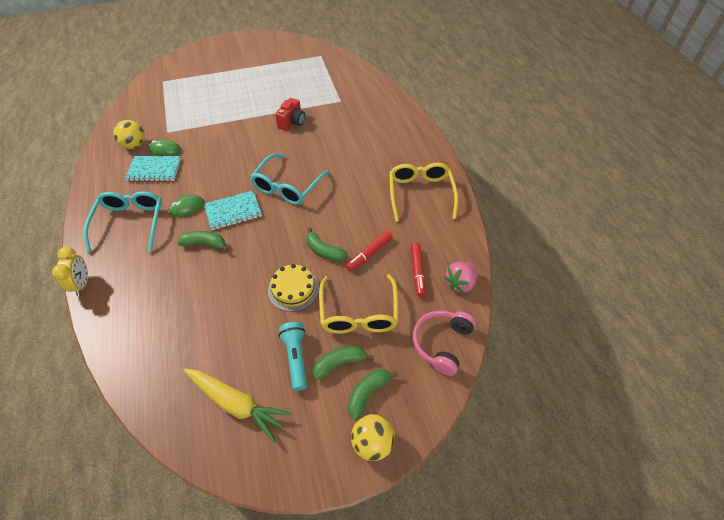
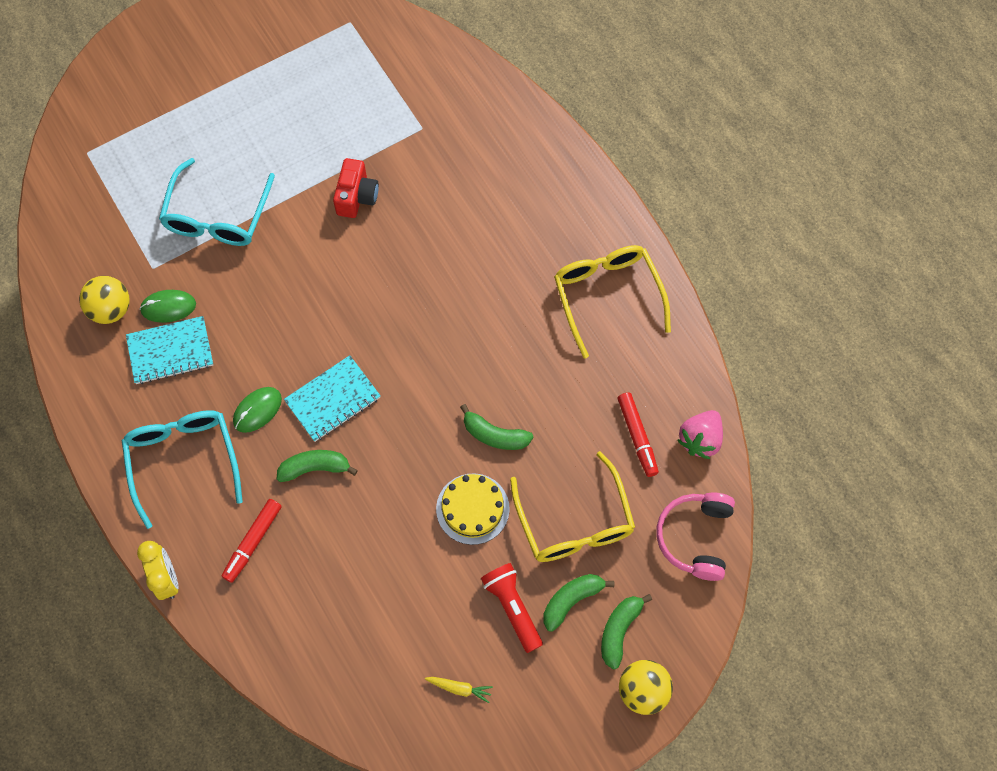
camera: 15 degrees left, 15 degrees up
(236, 404) = (459, 688): yellow carrot -> yellow carrot, size x0.43
(287, 186) = (398, 332): turquoise glasses -> turquoise glasses (217, 215)
(296, 357) = (512, 607): turquoise flashlight -> red flashlight
(369, 254) = (561, 423): red marker -> red marker (253, 542)

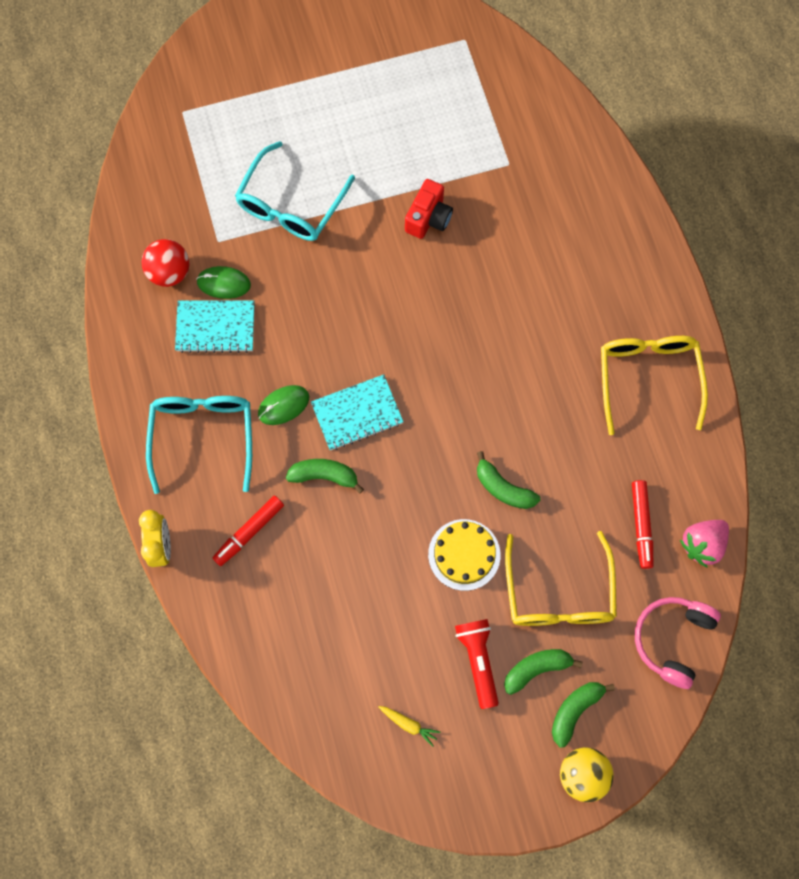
camera: 15 degrees right, 5 degrees up
(111, 309) = (169, 272): yellow ball -> red ball

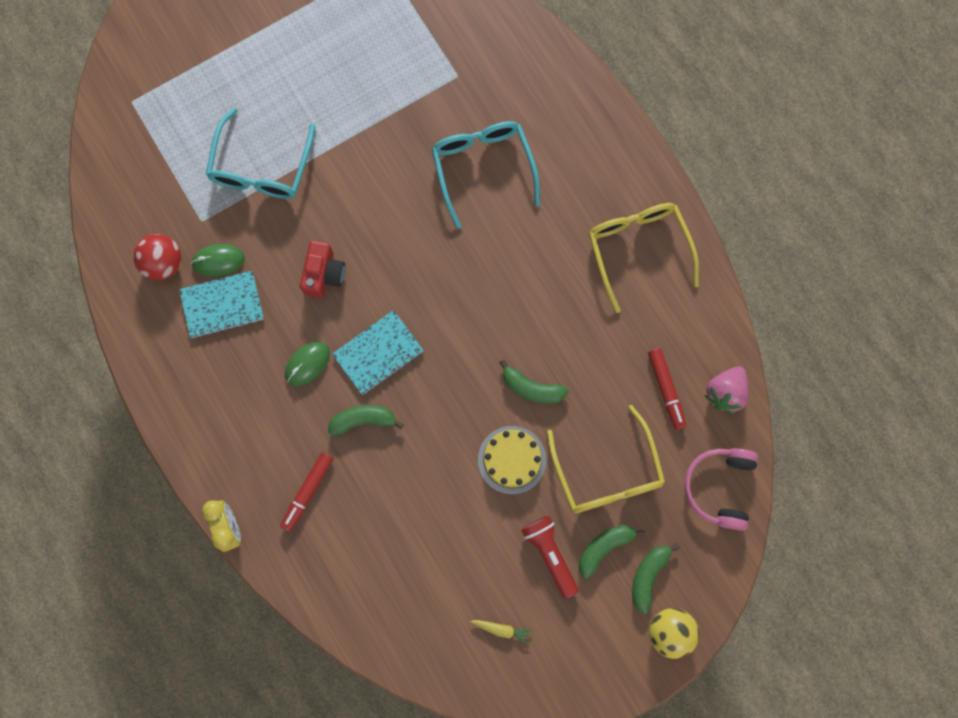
camera: 15 degrees left, 5 degrees up
(203, 436) = (239, 413): turquoise glasses -> turquoise glasses (483, 168)
(428, 218) = (395, 147): red camera -> red camera (324, 274)

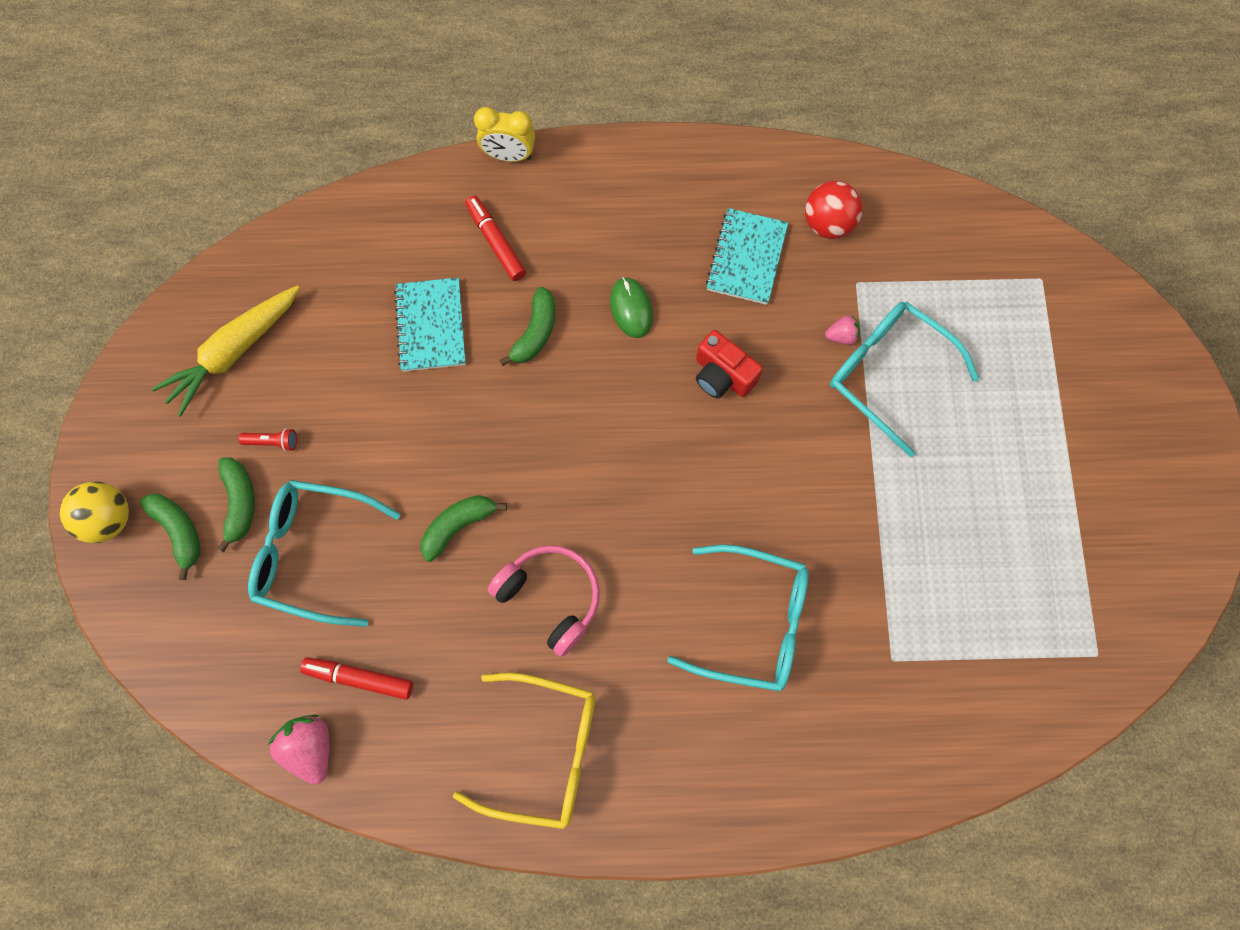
camera: 120 degrees right, 5 degrees down
(218, 261) = (800, 278): green mouse -> none
(249, 211) = (841, 336): none -> pink strawberry
(378, 353) = (599, 385): turquoise notebook -> turquoise notebook (431, 326)
(502, 629) = (234, 352): yellow carrot -> yellow carrot, size x2.31
(512, 459) = (395, 459): yellow cake -> none
(549, 554) = (273, 442): red flashlight -> red flashlight, size x0.55
(607, 472) = (314, 553): yellow glasses -> turquoise glasses
(719, 487) = (213, 670): pink headphones -> pink headphones (551, 597)

